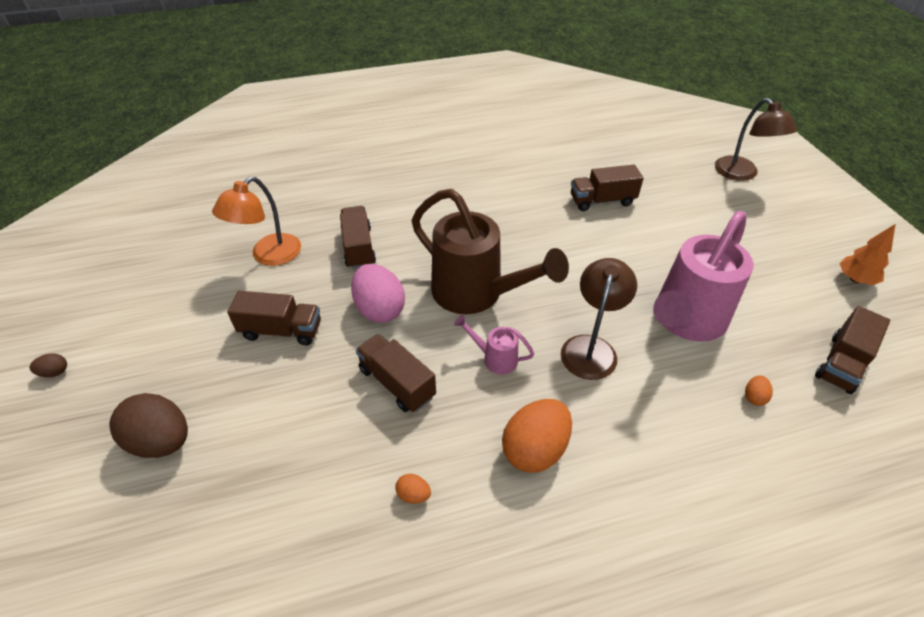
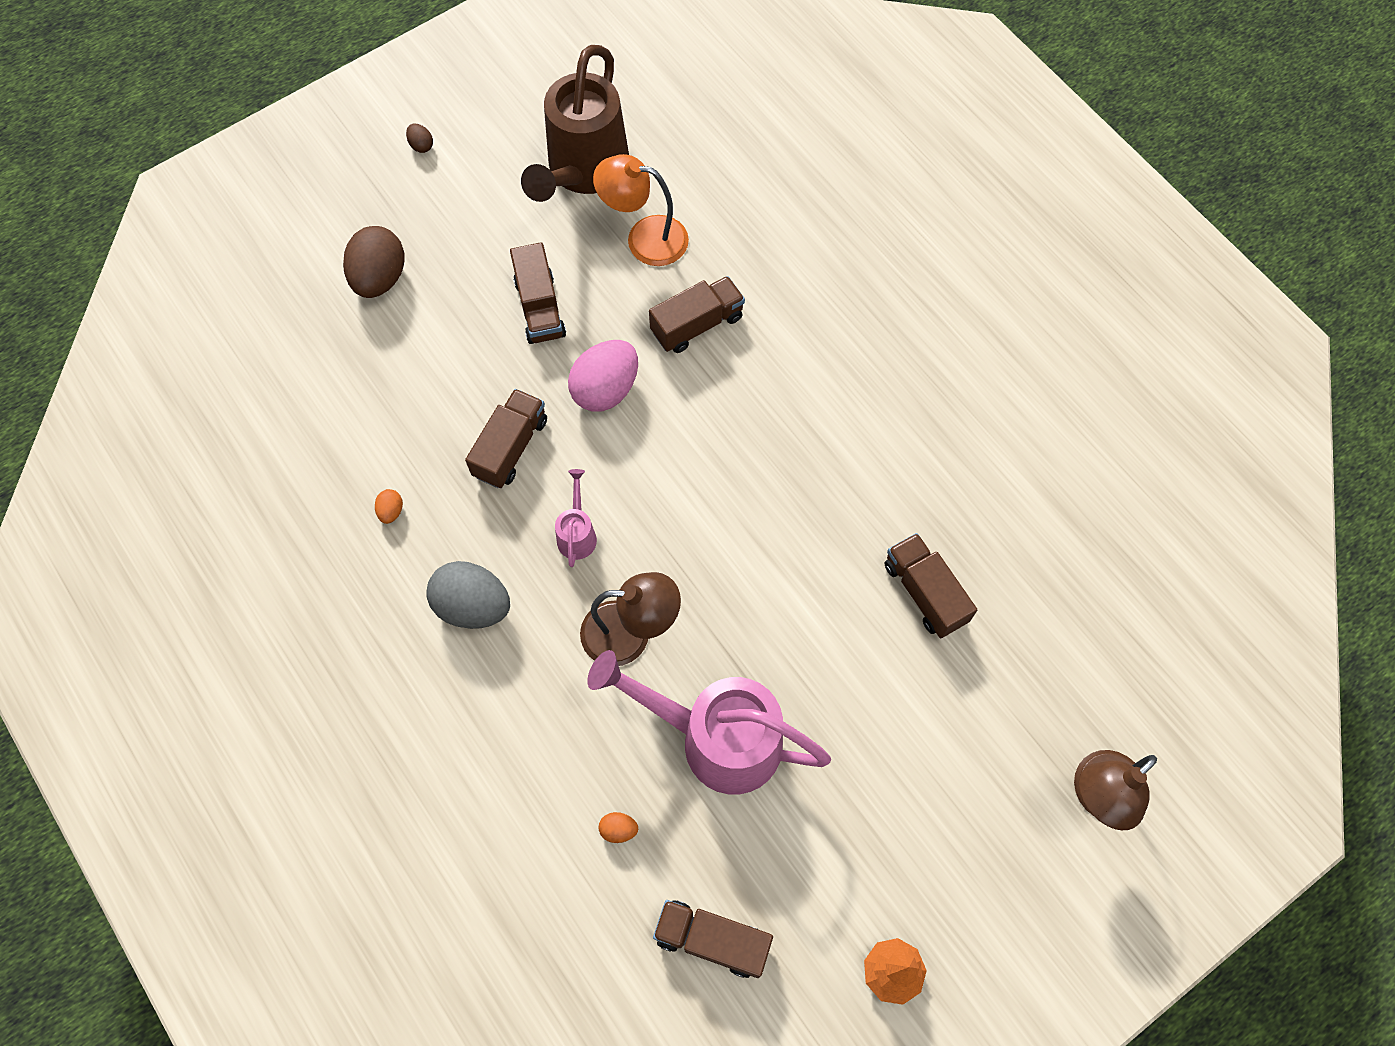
camera: 70 degrees right, 20 degrees up
(475, 293) = (670, 482): brown watering can -> brown watering can (584, 171)
(535, 449) = (473, 606): orange egg -> grey egg

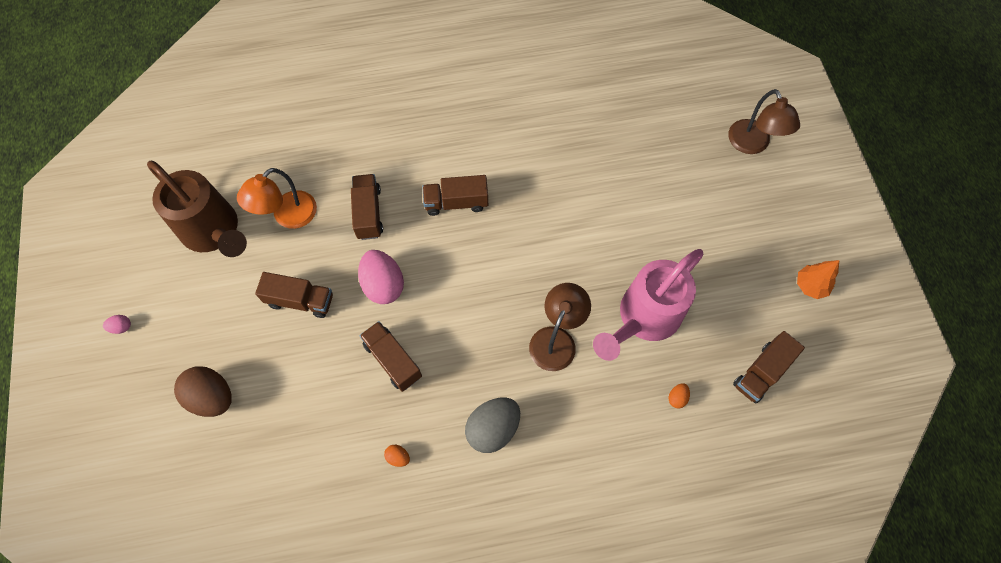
camera: 65 degrees left, 0 degrees up
(421, 145) = (121, 327): brown egg -> pink egg
(577, 534) = (475, 343): pink watering can -> none
(925, 593) = (604, 171): brown truck -> brown truck (456, 202)

